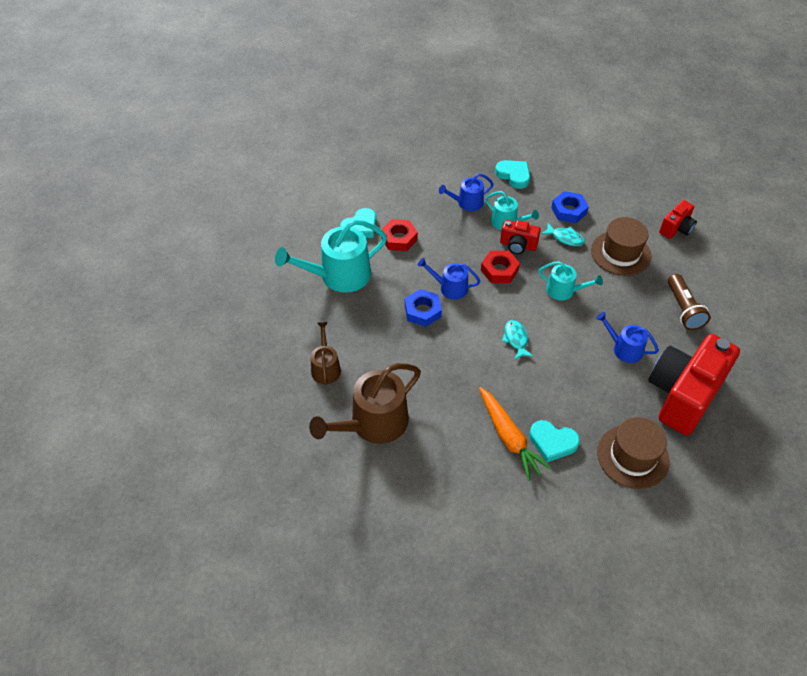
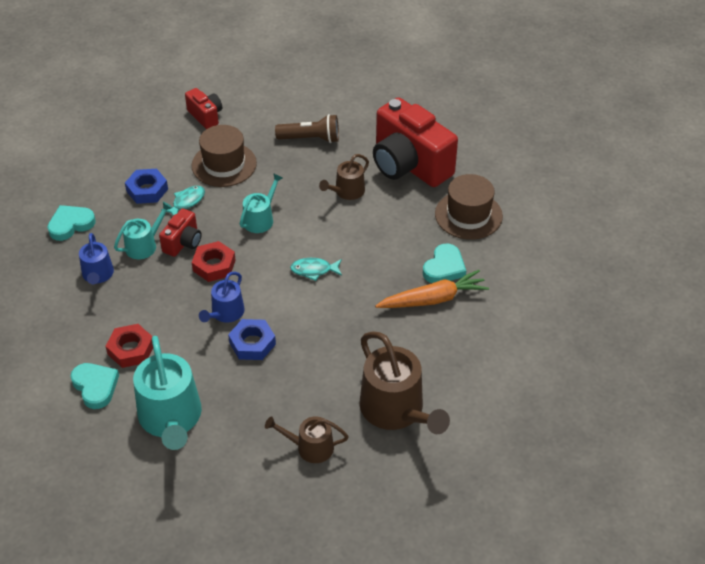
camera: 80 degrees left, 5 degrees down
(624, 349) = (347, 191): blue watering can -> brown watering can

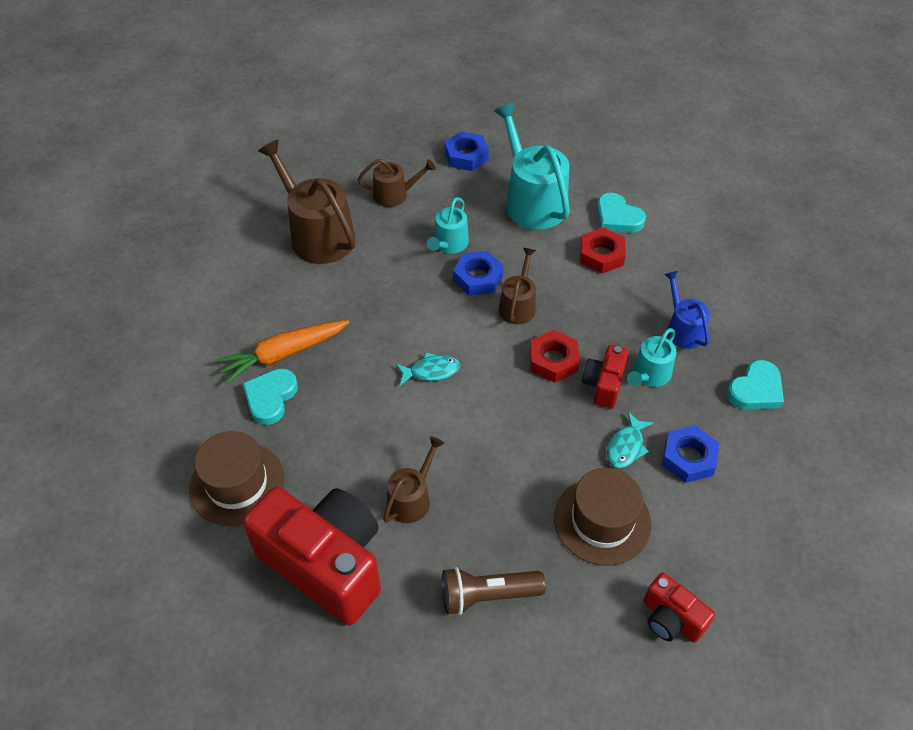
camera: 170 degrees right, 5 degrees up
(220, 488) = (466, 156): none -> blue nut
(225, 313) = (518, 305): blue watering can -> brown watering can
(260, 219) = (519, 434): turquoise watering can -> turquoise watering can (449, 244)

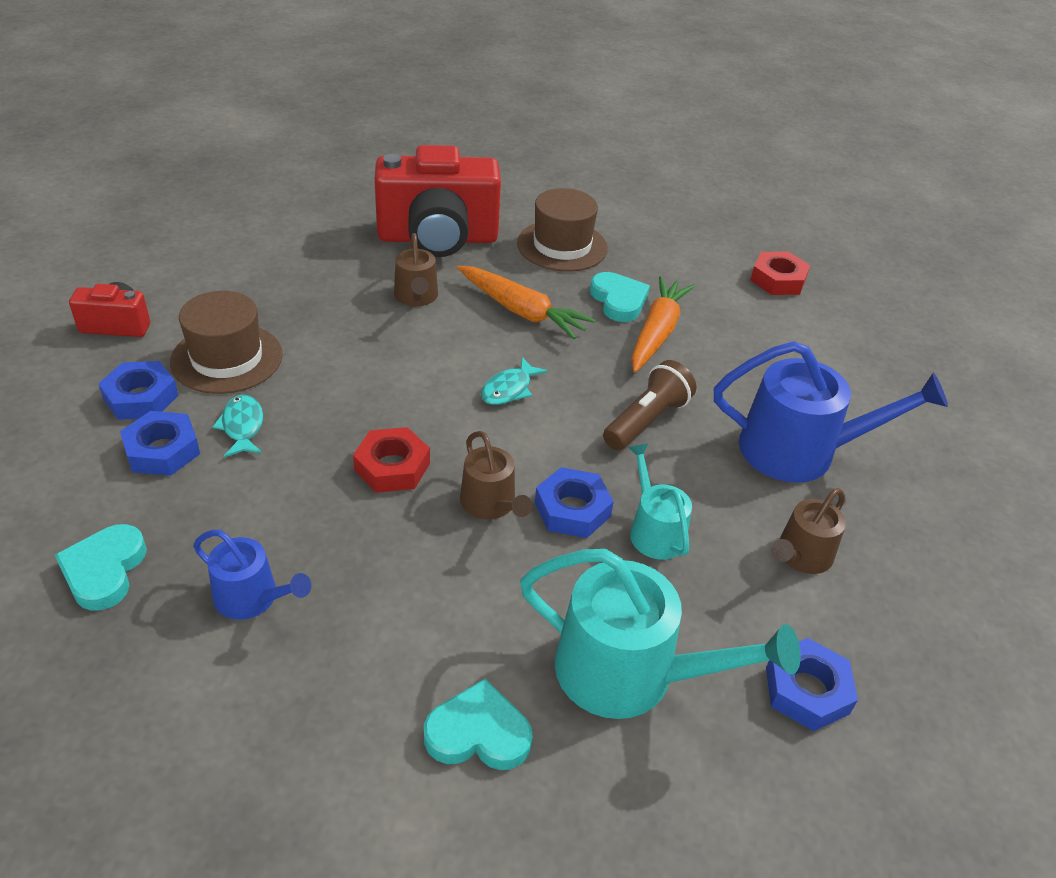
camera: 135 degrees right, 10 degrees down
(317, 235) = (799, 451): brown watering can -> blue watering can
(350, 432) = (522, 311): none -> orange carrot
(487, 595) = (293, 274): brown flashlight -> brown flashlight (646, 421)
(601, 255) = (448, 644): red nut -> red nut (778, 280)
(603, 385) = (312, 472): red camera -> none
(649, 375) = (262, 513): turquoise watering can -> none
(684, 517) = (141, 397): none -> blue nut

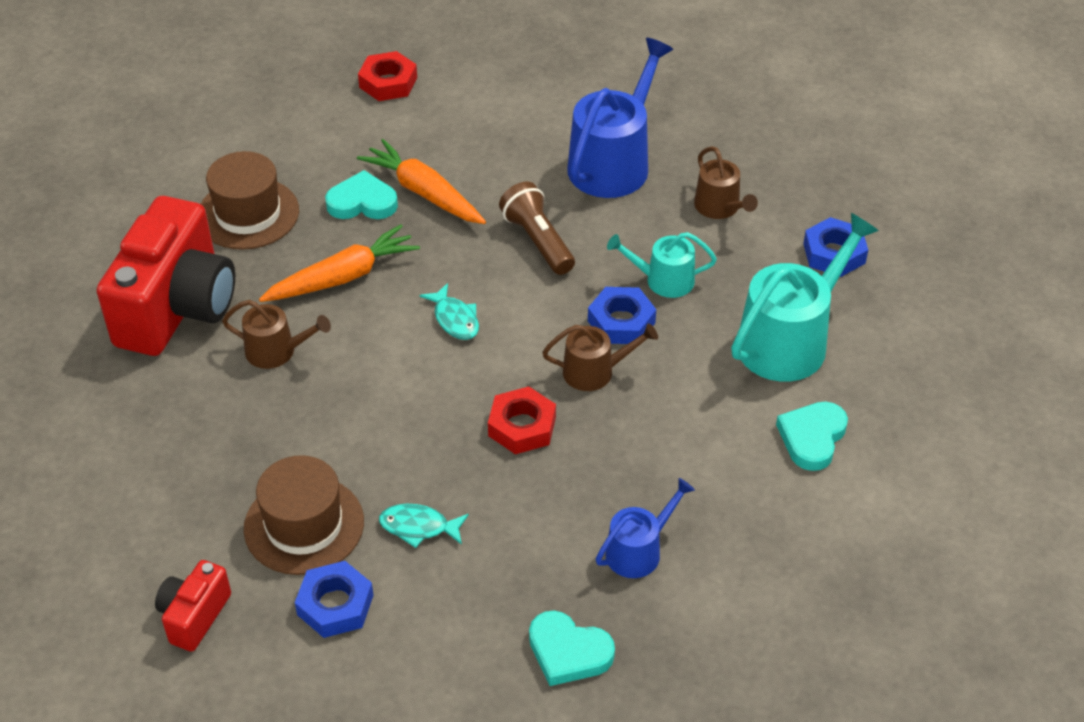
camera: 65 degrees left, 5 degrees up
(162, 450) = (426, 594): blue nut -> none

